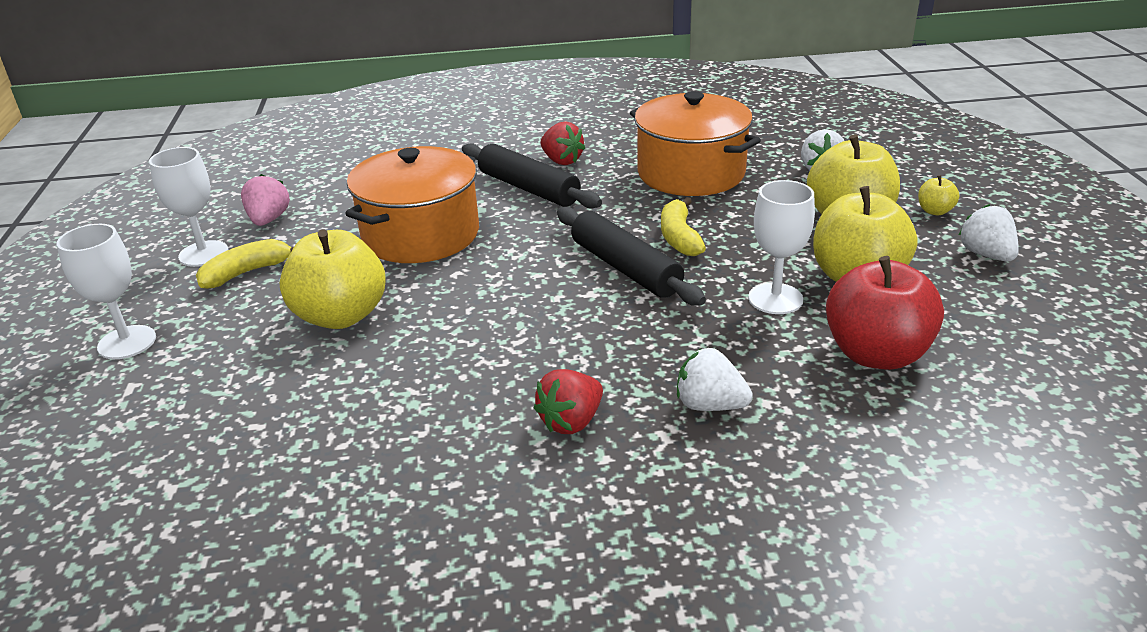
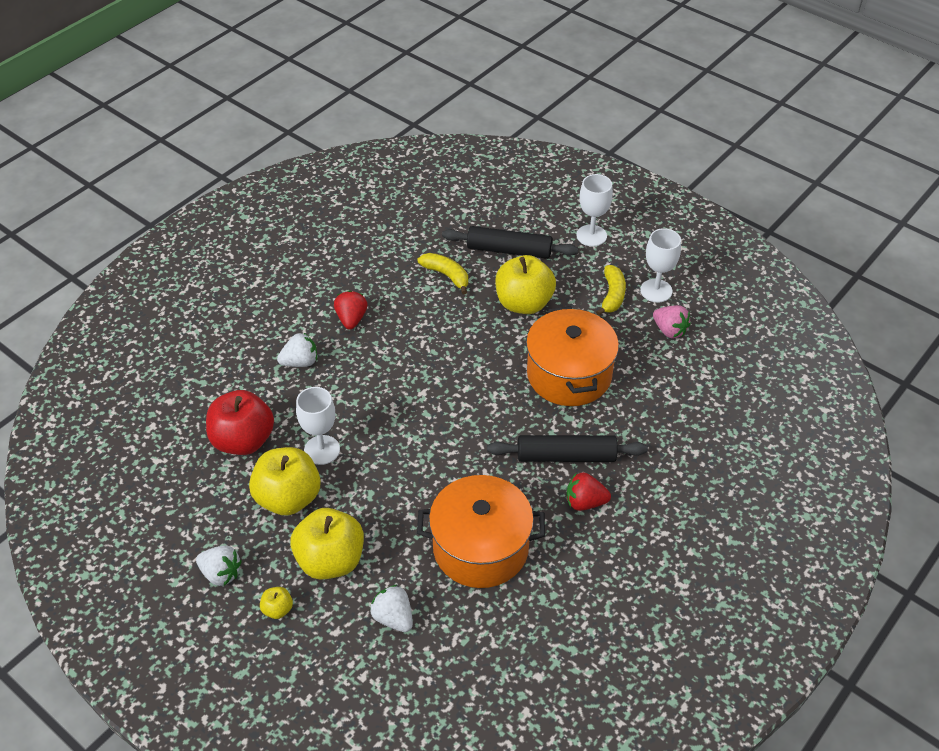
camera: 135 degrees right, 15 degrees up
(625, 268) = (424, 422): black rolling pin -> black rolling pin (509, 250)
(679, 237) = (420, 469): yellow banana -> yellow banana (446, 275)

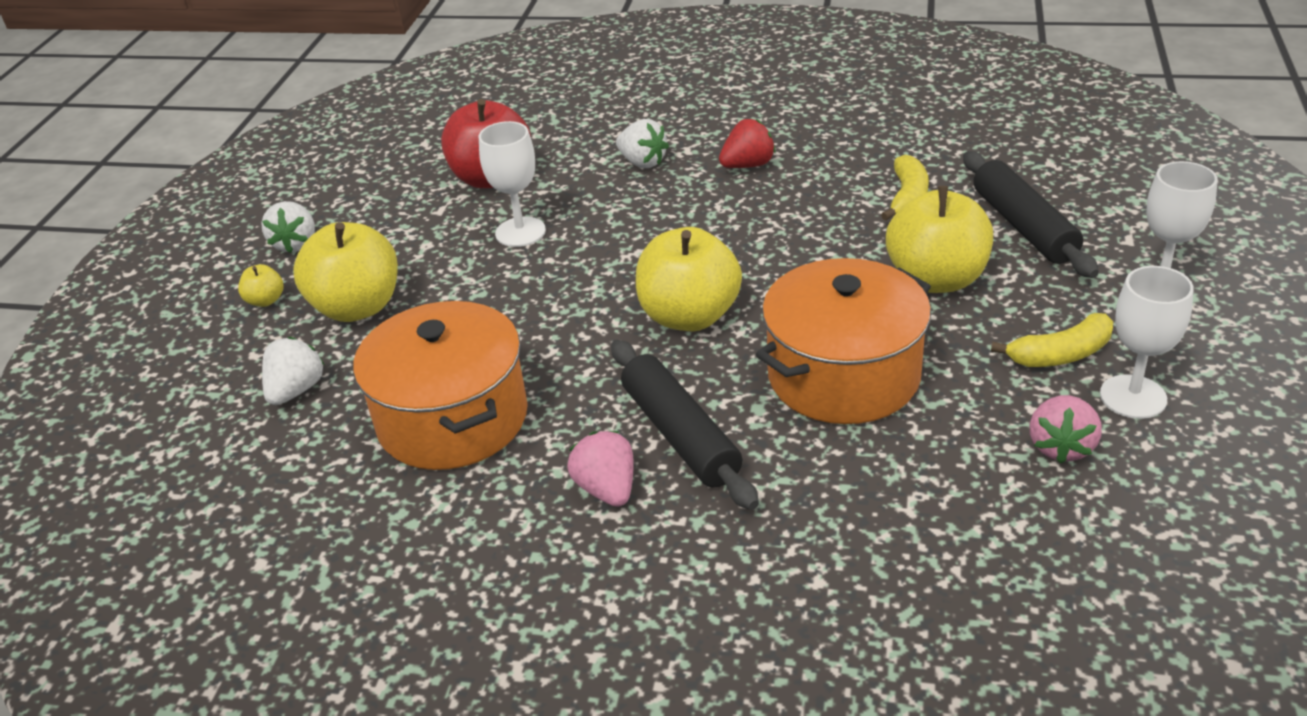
camera: 65 degrees right, 10 degrees down
(288, 498) = (431, 240): yellow apple -> yellow apple (689, 316)
(585, 502) = (607, 489): red strawberry -> pink strawberry

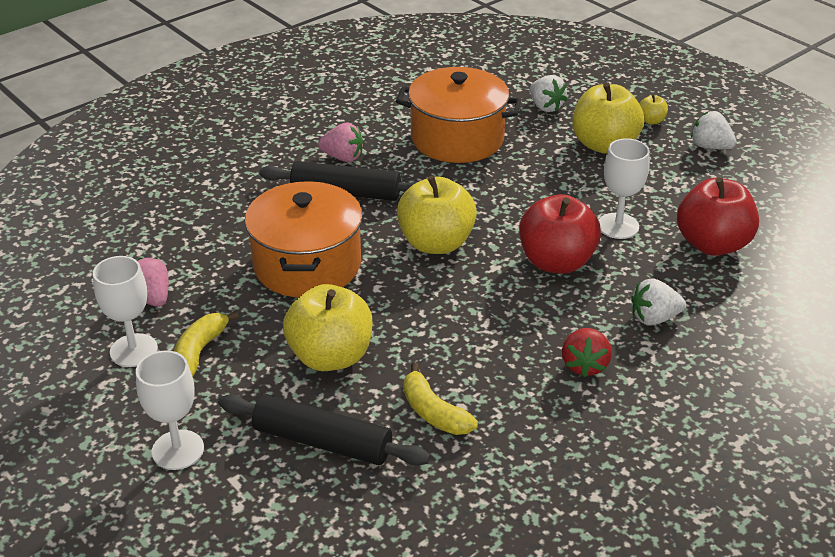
camera: 125 degrees right, 0 degrees up
(625, 237) = (556, 262): none -> red apple

